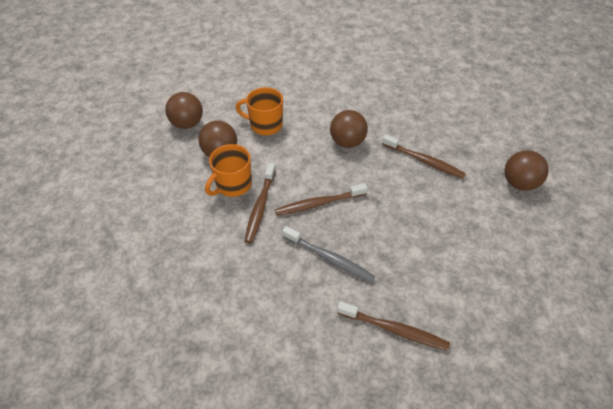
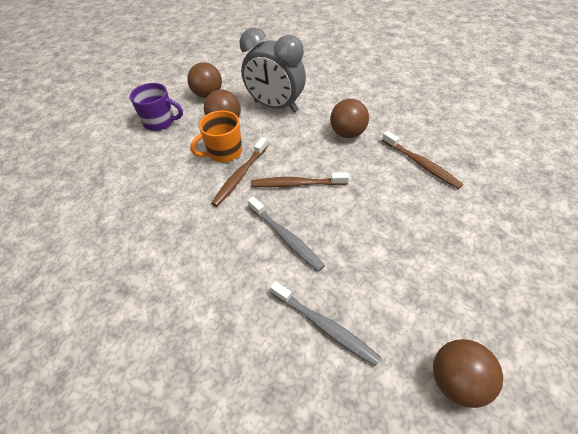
camera: 20 degrees right, 0 degrees up
(148, 164) = (160, 122): none -> purple mug
(265, 125) = (275, 106): orange mug -> grey clock
(394, 329) = (324, 326): brown toothbrush -> grey toothbrush
(519, 183) = (523, 206): brown ball -> brown ball (457, 381)

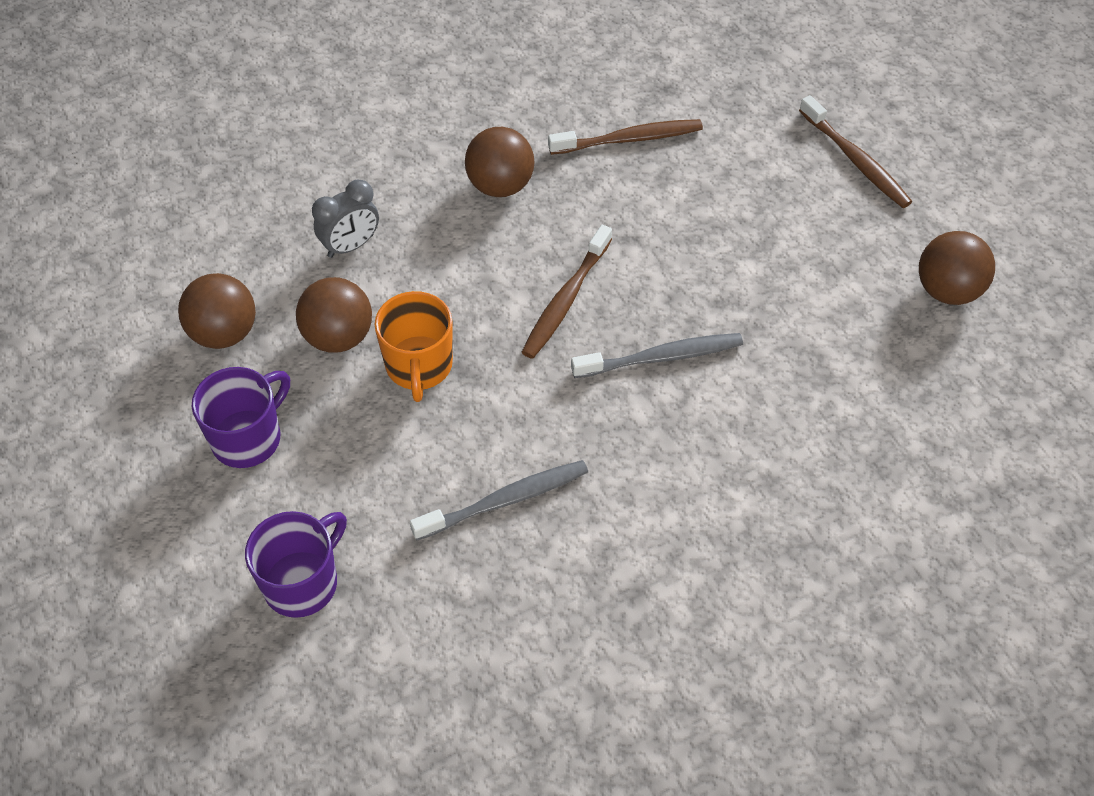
camera: 65 degrees left, 5 degrees up
(94, 166) = (302, 582): none -> purple mug
(240, 176) = (495, 365): brown toothbrush -> brown toothbrush (855, 160)
(275, 106) = (350, 246): grey clock -> grey clock, size x0.51
(324, 326) = (822, 376): grey toothbrush -> grey toothbrush (505, 500)

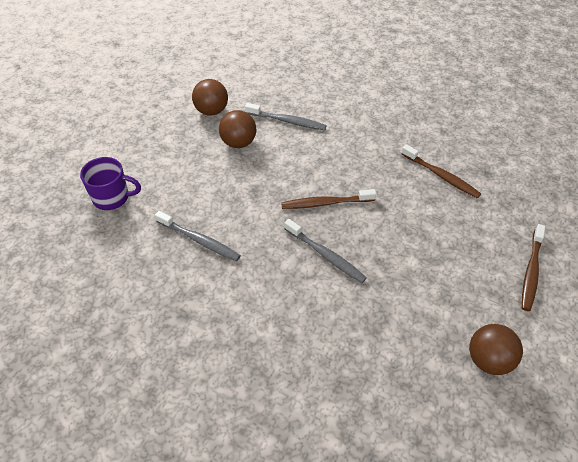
camera: 55 degrees right, 5 degrees down
(248, 438) = (168, 145): purple mug -> none
(350, 246) = (287, 121): grey clock -> grey toothbrush
(419, 366) = (245, 175): orange mug -> none
(500, 185) = (366, 148): brown ball -> none

